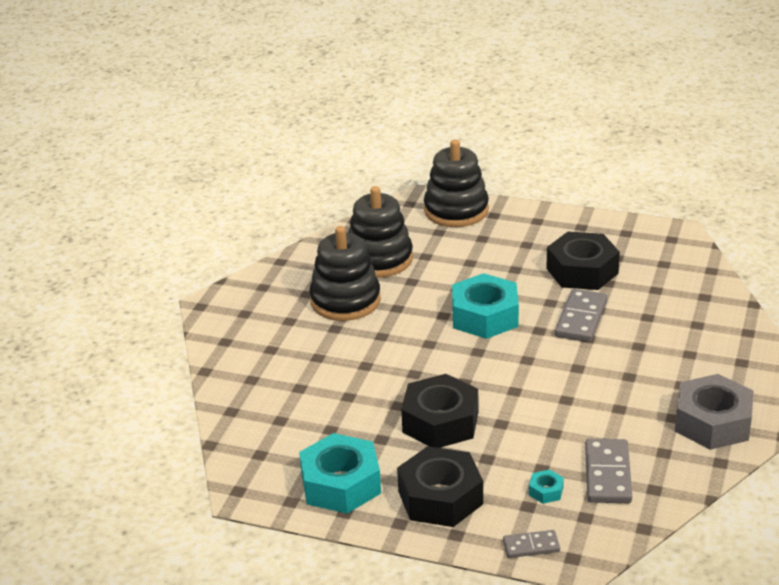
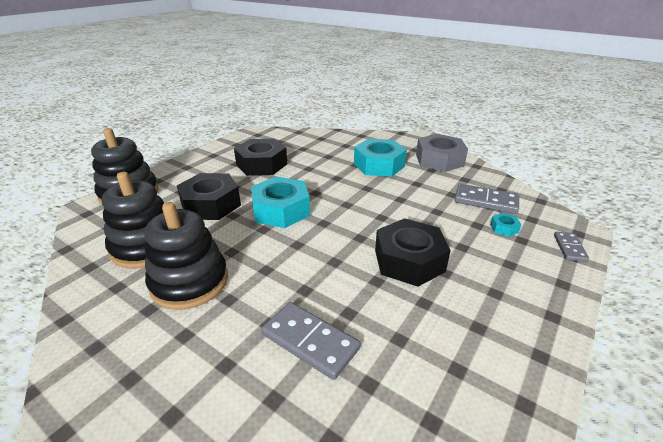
camera: 75 degrees left, 0 degrees up
(341, 484) = (493, 349): turquoise nut -> turquoise nut (379, 165)
(440, 497) = (513, 282): black nut -> black nut (211, 205)
(581, 318) = (313, 175): grey domino -> grey domino (310, 341)

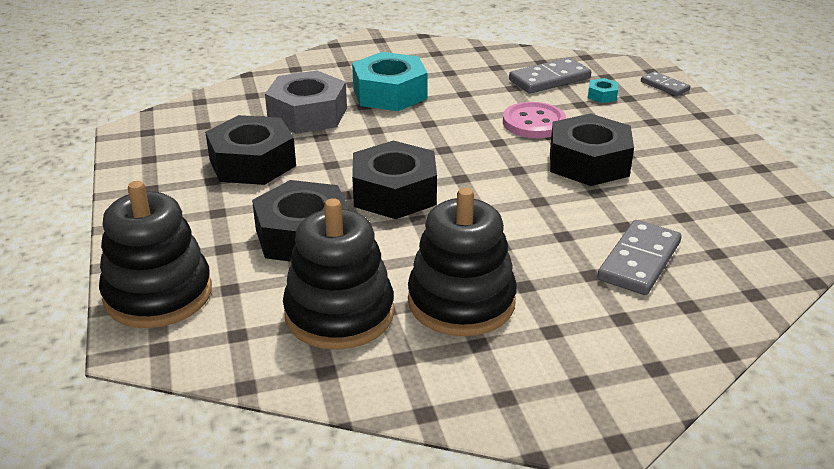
camera: 50 degrees left, 0 degrees up
(281, 210) = (394, 193): turquoise nut -> black nut
(310, 341) = (639, 261): grey domino -> grey domino turned 45 degrees counterclockwise
(423, 219) = (534, 123): none -> pink button
(439, 160) = (437, 58): grey nut -> grey nut (307, 114)

